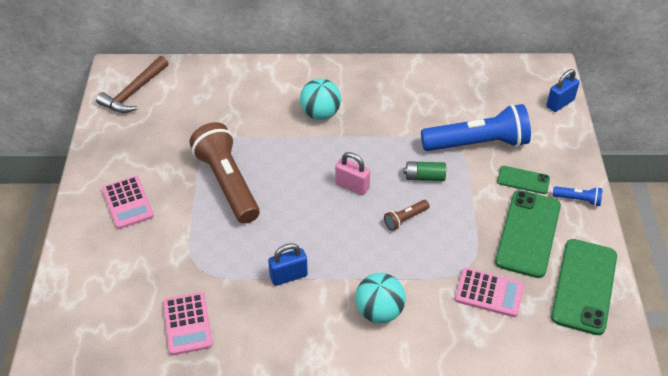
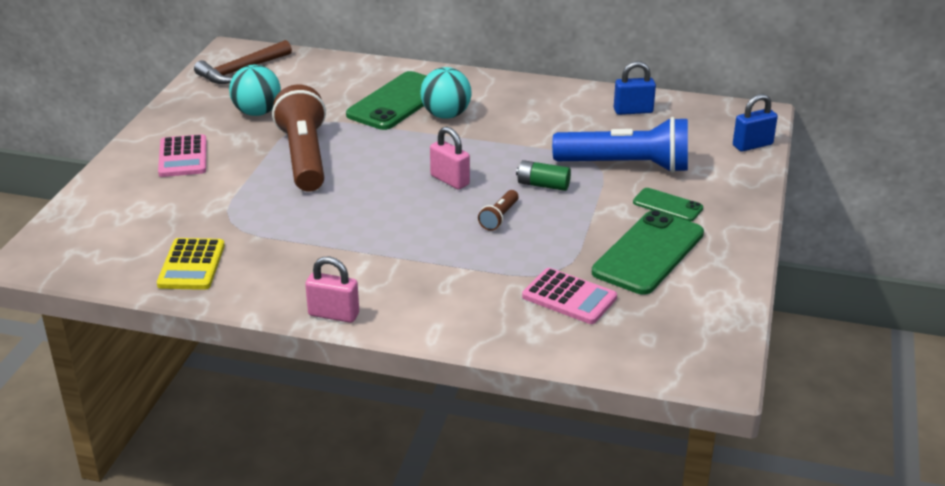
camera: 15 degrees right, 15 degrees down
(187, 324) = (191, 265): pink calculator -> yellow calculator
(288, 276) = (331, 244): blue padlock -> blue padlock (633, 111)
(322, 352) = (334, 314): none -> pink padlock
(379, 311) = (422, 291): turquoise ball -> turquoise ball (257, 112)
(405, 219) = (499, 217): brown flashlight -> brown flashlight turned 45 degrees counterclockwise
(577, 199) = (730, 232): blue flashlight -> none
(584, 286) = (697, 311): green phone -> green phone (397, 101)

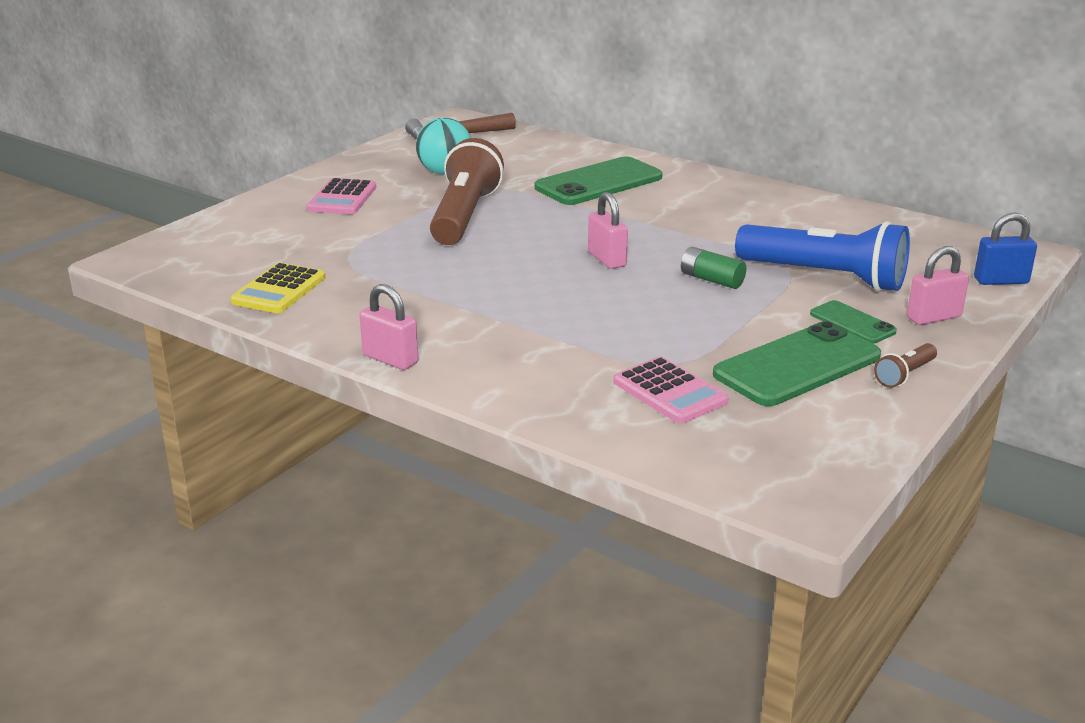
camera: 20 degrees right, 5 degrees down
(446, 115) = (644, 201): turquoise ball -> none
(499, 217) = (639, 302): brown flashlight -> brown flashlight (905, 375)
(633, 111) = (867, 227): blue padlock -> none
(722, 188) = (933, 317): none -> pink padlock

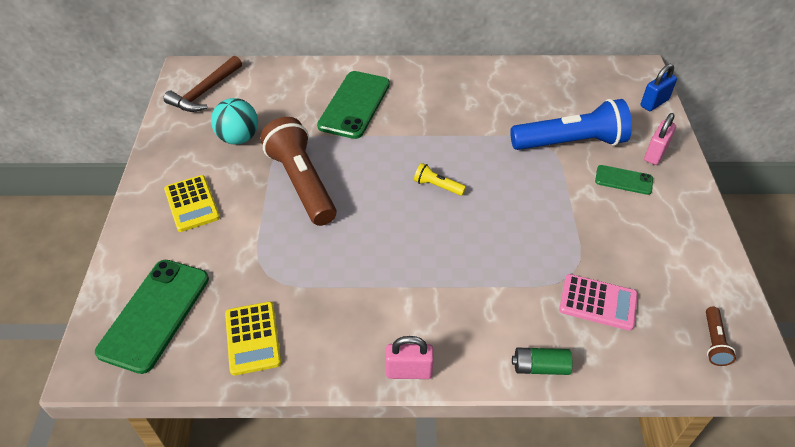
camera: 35 degrees left, 20 degrees up
(342, 198) = (192, 204): pink calculator -> yellow calculator
(607, 259) = (437, 186): pink padlock -> yellow flashlight
(711, 280) = (516, 177): green battery -> green battery (540, 367)
(797, 365) = (635, 237): green phone -> green phone (155, 314)
(905, 375) = (690, 215): brown flashlight -> brown flashlight (713, 342)

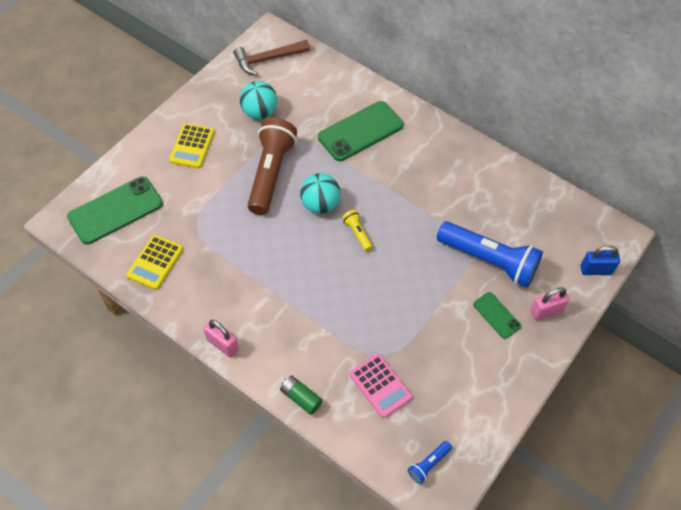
camera: 35 degrees right, 10 degrees up
(378, 182) = (320, 204): none -> turquoise ball
(713, 342) = (428, 464): brown flashlight -> blue flashlight

